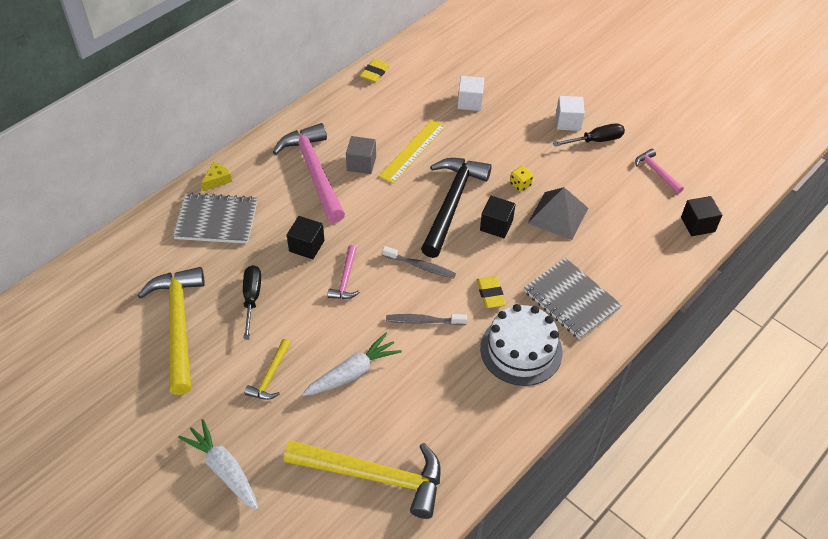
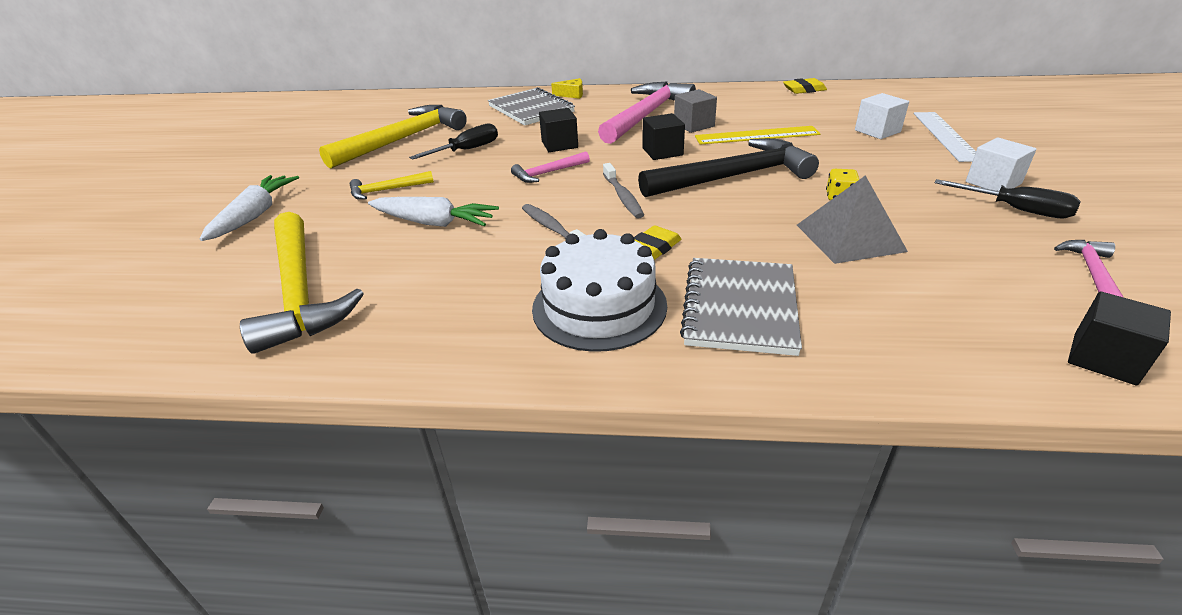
camera: 55 degrees right, 15 degrees down
(496, 225) = (754, 209): black cube -> black cube (662, 152)
(506, 85) = (945, 135): none -> white ruler

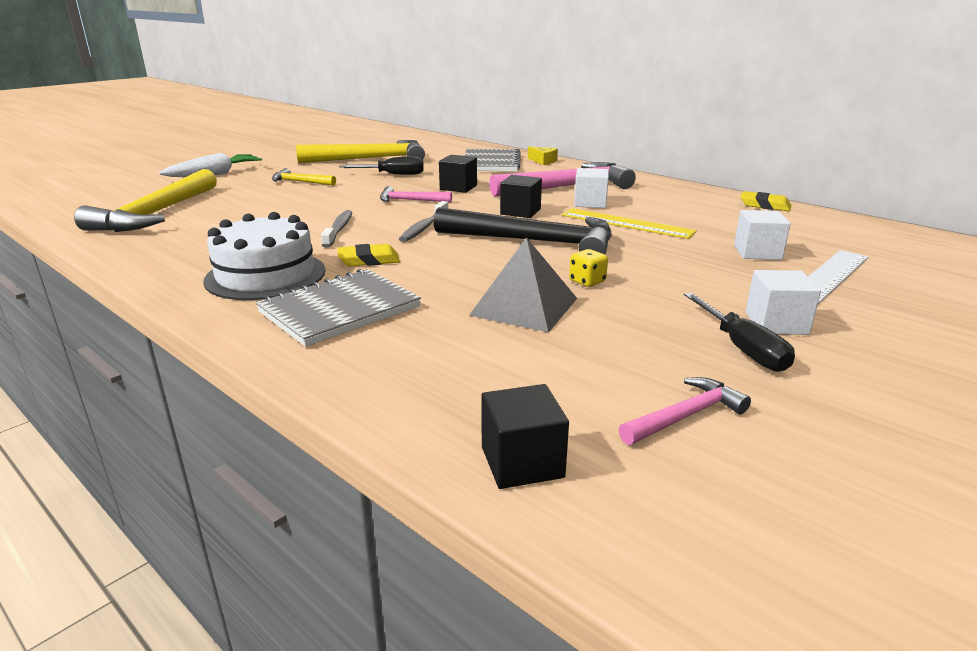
camera: 35 degrees right, 10 degrees down
(434, 223) = (285, 205): white carrot -> none
(694, 125) = (590, 203): grey cube -> white cube

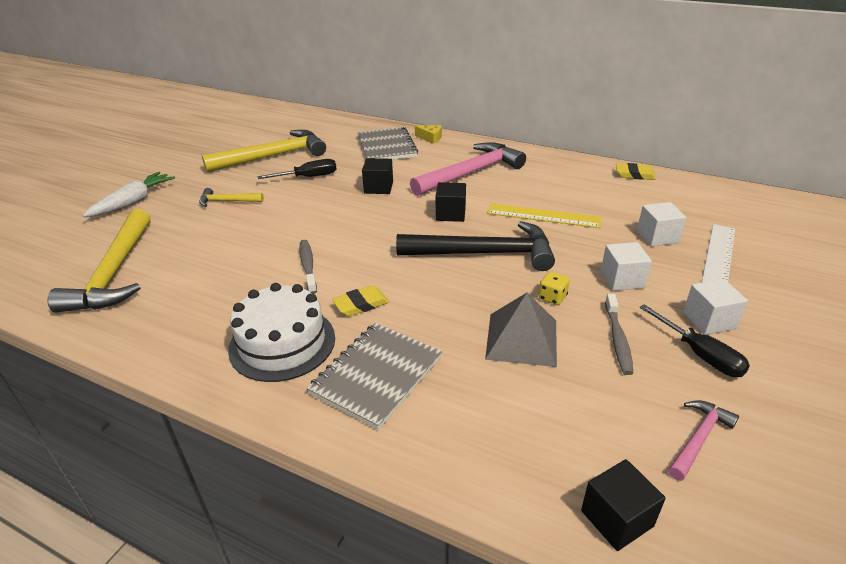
camera: 15 degrees left, 10 degrees up
(410, 200) = (347, 213): pink hammer -> none
(424, 228) = (382, 250): grey toothbrush -> grey toothbrush (618, 339)
(590, 203) = (500, 192): white cube -> white cube (622, 279)

